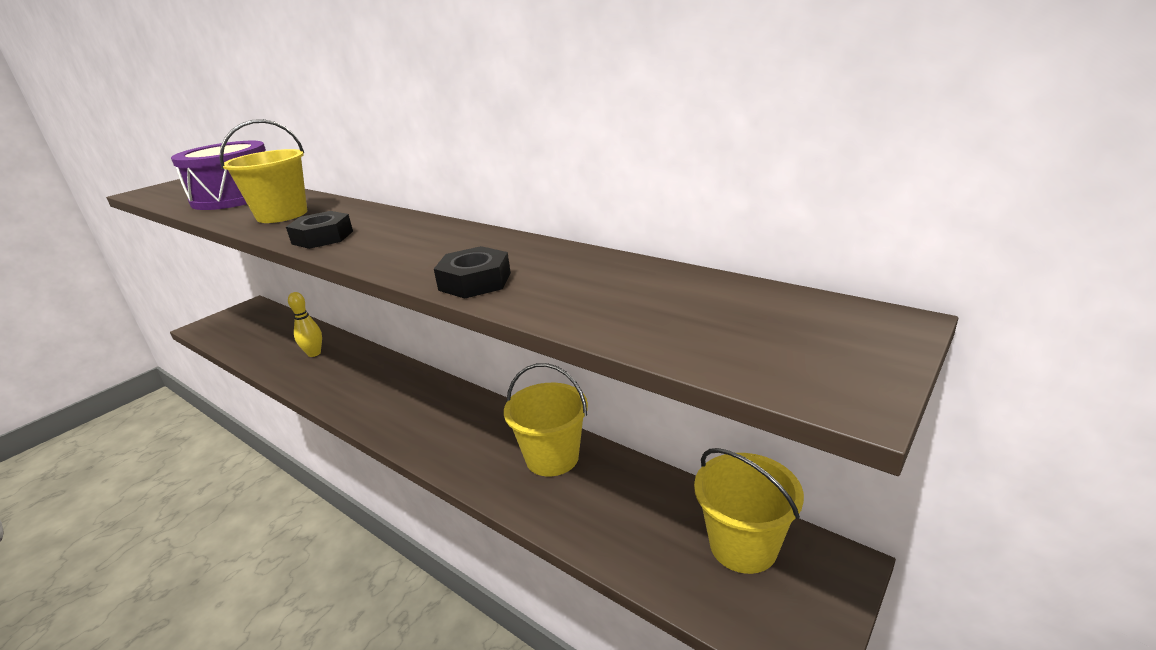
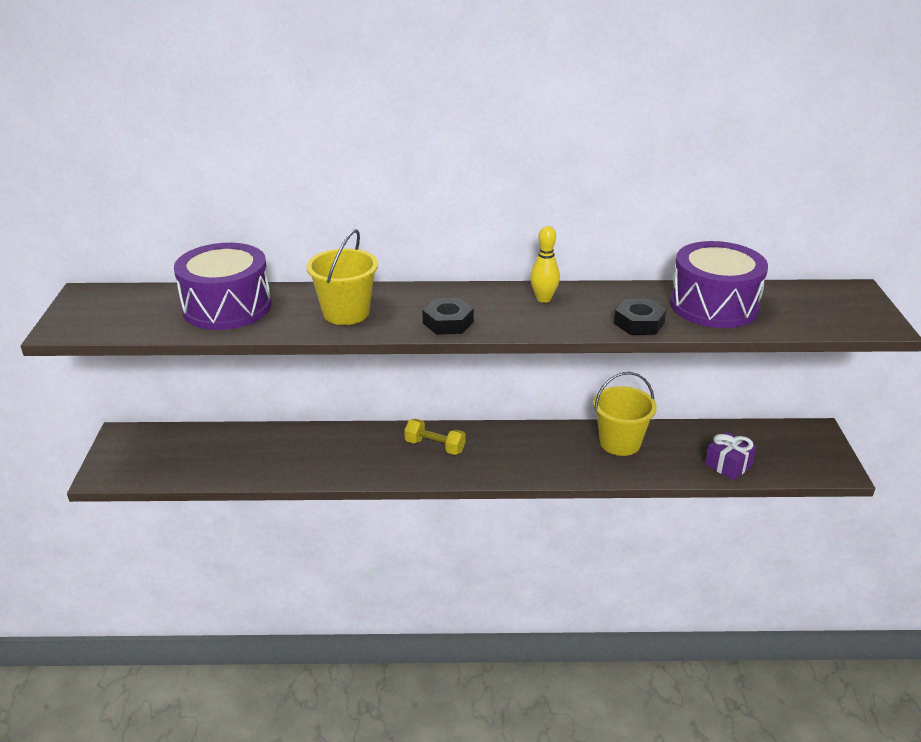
camera: 40 degrees left, 5 degrees up
(314, 353) = (301, 449): yellow bowling pin -> yellow bowling pin (543, 299)
(395, 389) = (435, 446): none -> yellow dumbbell
(604, 286) = (713, 305): none -> purple drum
(638, 548) = (728, 465): none -> purple gift
(743, 546) = (772, 441): yellow bucket -> none

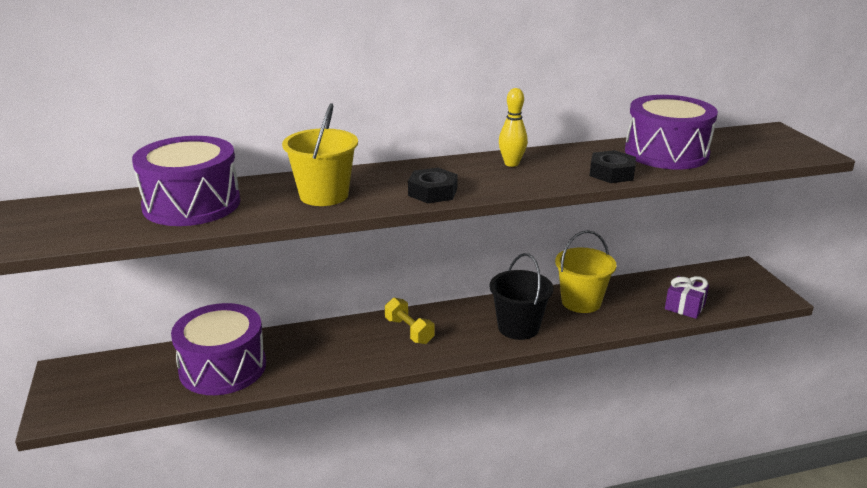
camera: 15 degrees left, 5 degrees down
(254, 455) = (223, 367): none -> purple drum
(435, 446) = (409, 331): yellow dumbbell -> yellow dumbbell turned 45 degrees clockwise
(543, 460) = (518, 327): none -> black bucket

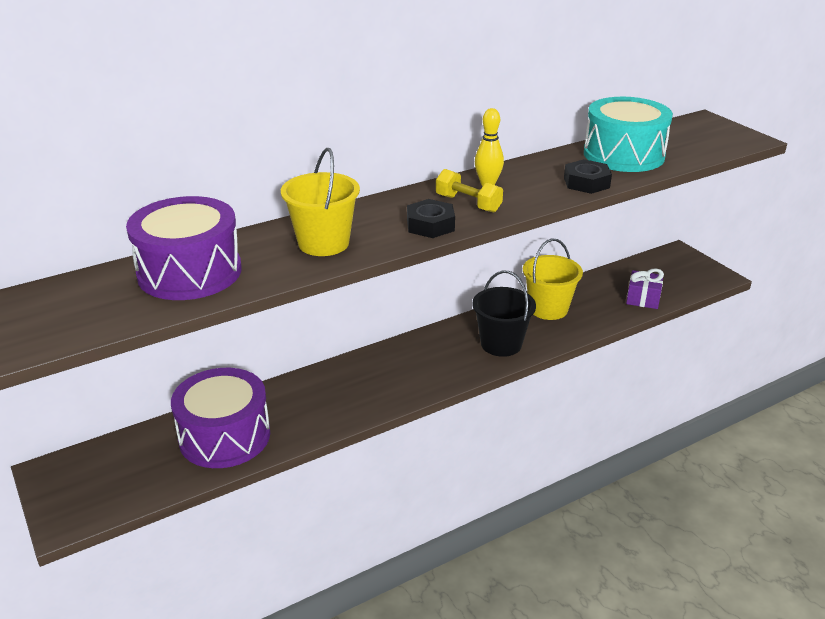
camera: 15 degrees left, 5 degrees up
(409, 331) = (397, 365): yellow dumbbell -> yellow dumbbell (468, 203)
(666, 153) = (623, 155): purple drum -> turquoise drum

